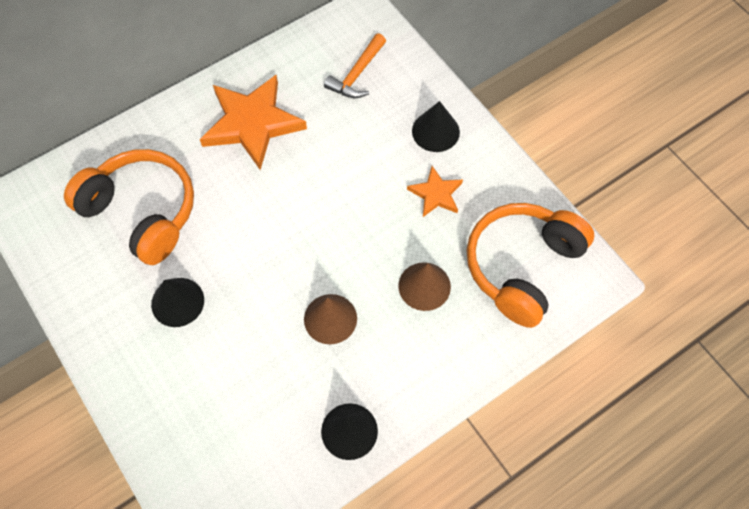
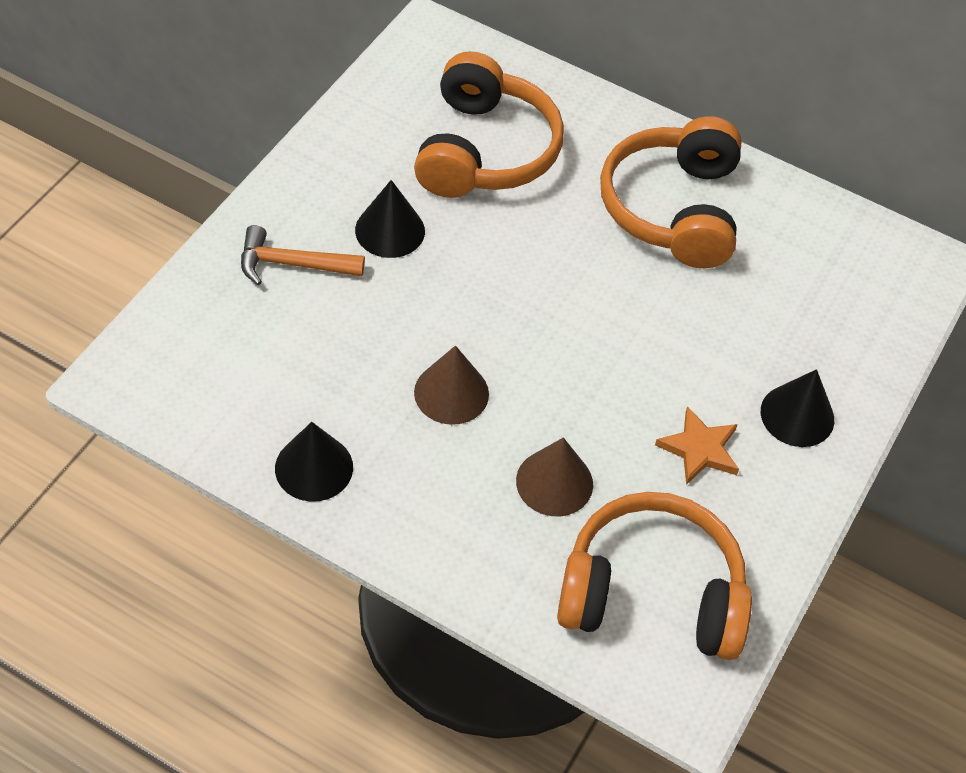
camera: 60 degrees right, 10 degrees down
(252, 123) = (673, 208): orange star -> orange headphones
(357, 74) = (824, 292): orange hammer -> orange hammer (292, 264)

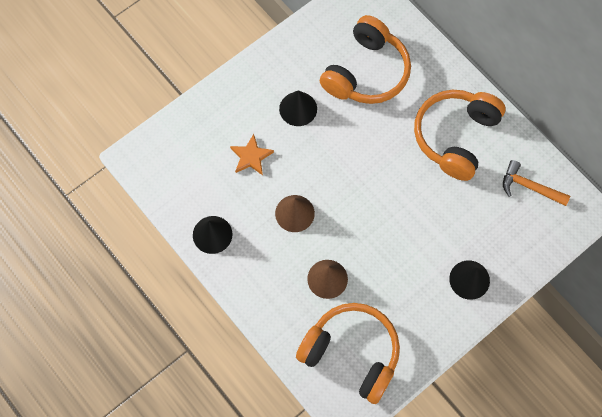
camera: 25 degrees right, 15 degrees up
(292, 264) = (241, 115): orange hammer -> orange hammer (529, 187)
(699, 449) = (409, 283): orange star -> orange star (251, 157)

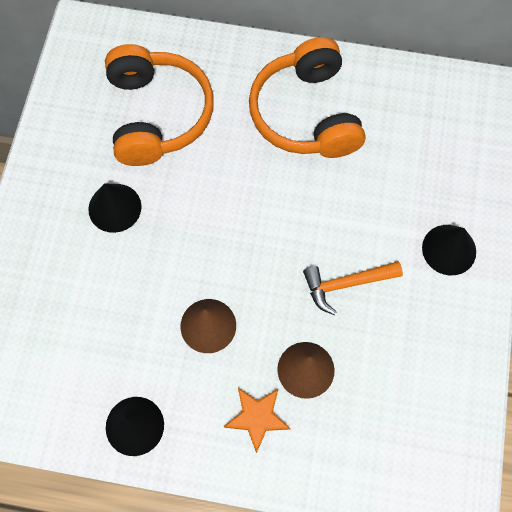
camera: 40 degrees left, 0 degrees up
(251, 157) = (105, 301): orange star -> orange star (257, 417)
(352, 353) = (402, 431): orange headphones -> none
(529, 187) = (421, 109): orange hammer -> orange hammer (346, 284)

